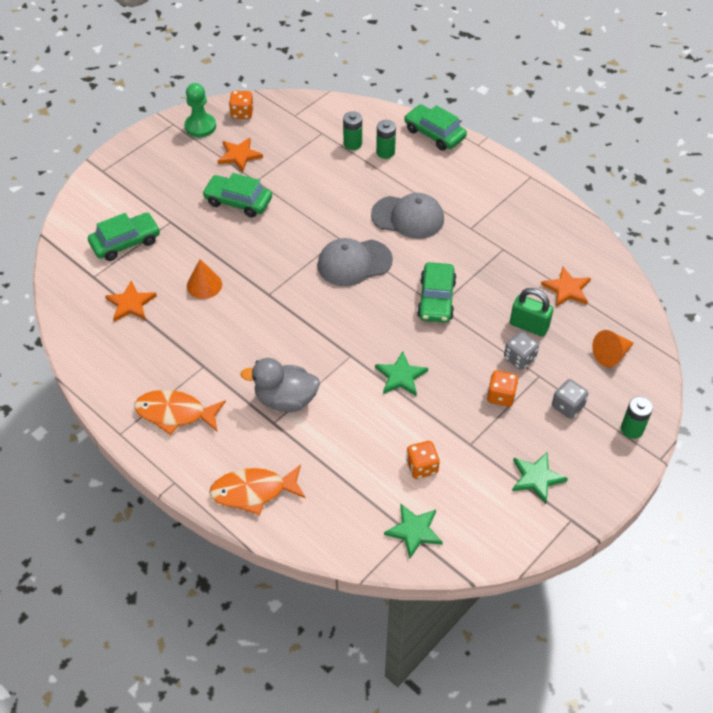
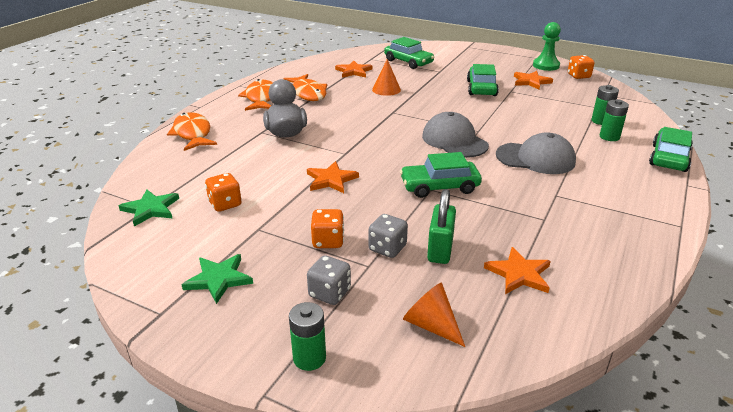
camera: 75 degrees right, 20 degrees down
(181, 362) = (308, 93): none -> orange fish
(401, 376) = (331, 180): green star -> orange star
(408, 217) = (535, 158): grey cap -> grey cap turned 75 degrees counterclockwise

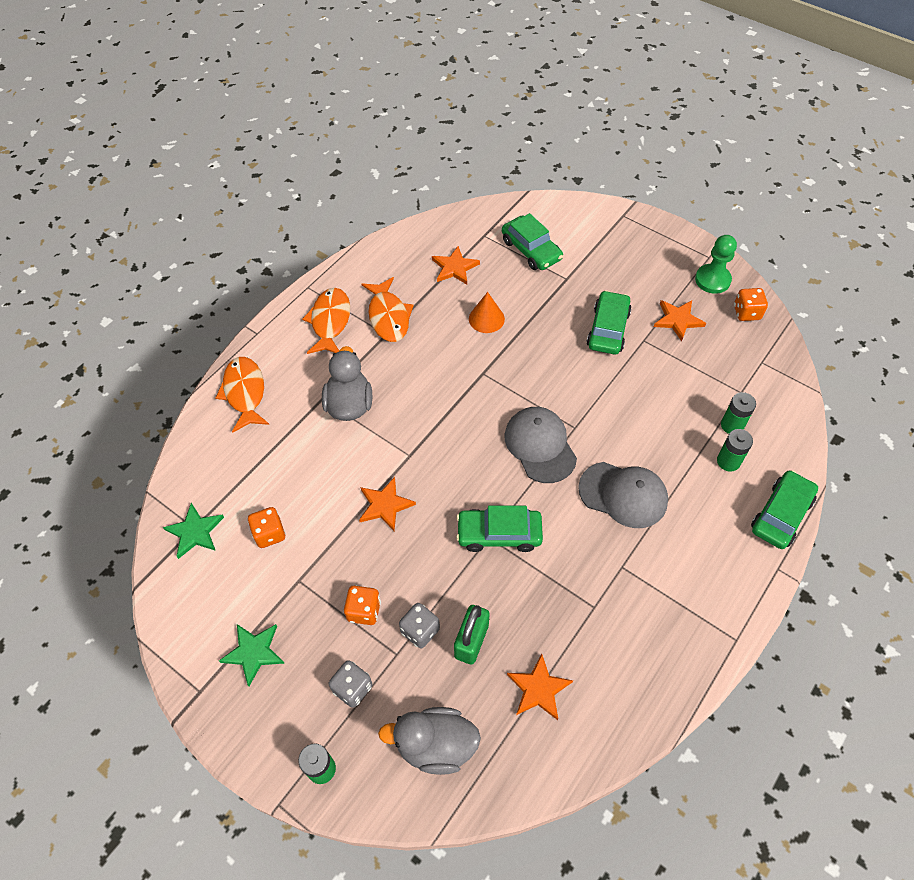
camera: 10 degrees right, 25 degrees up
(431, 325) = (435, 745): orange cone -> grey duck

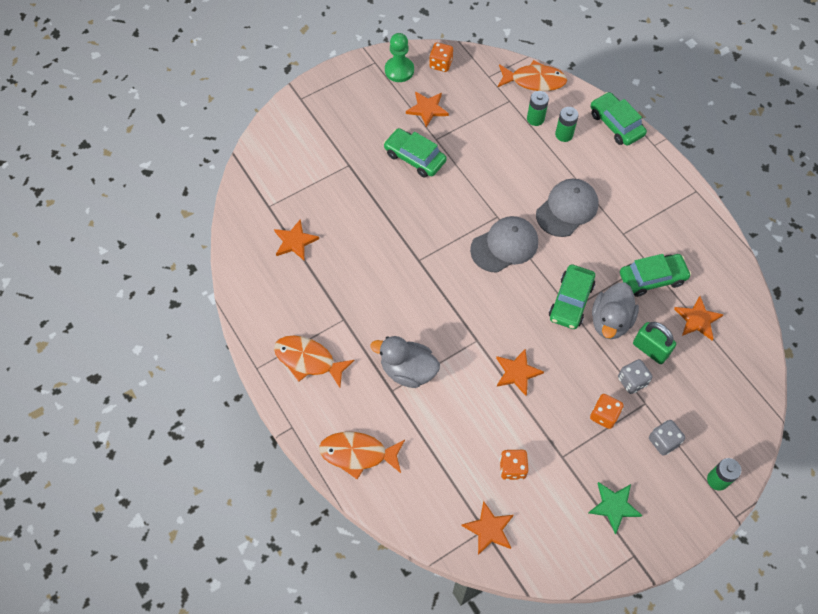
camera: 70 degrees left, 5 degrees up
(195, 532) = (489, 529): green star -> orange star
(388, 316) = (325, 311): orange fish -> orange fish (534, 81)
(435, 745) = (720, 398): grey duck -> grey duck (610, 321)
(486, 319) = (364, 237): orange cone -> none
(531, 250) = (304, 177): green car -> green car (652, 278)
(540, 446) = (504, 245): grey cap -> grey cap turned 150 degrees clockwise

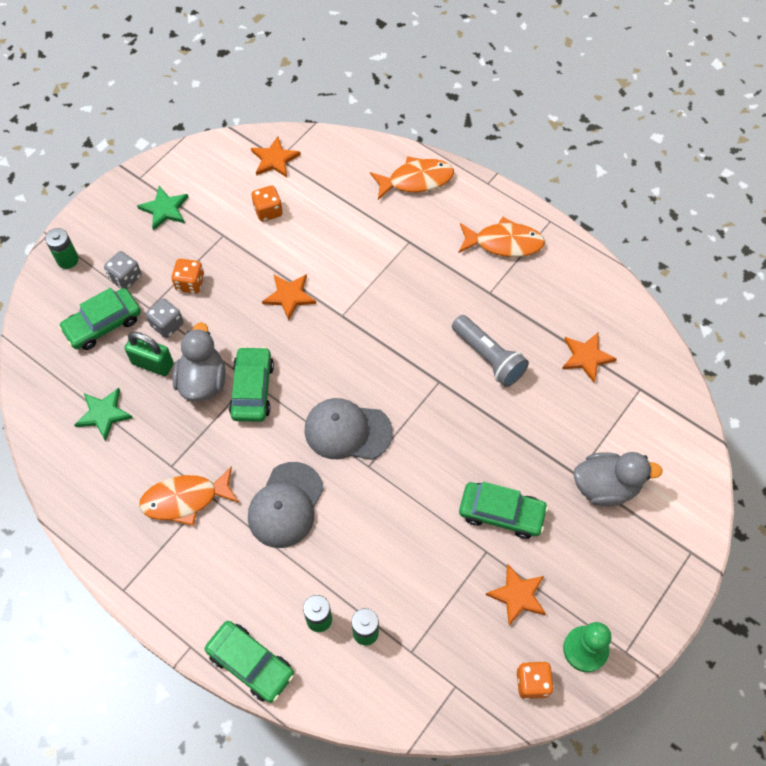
camera: 160 degrees right, 0 degrees up
(371, 265) = (488, 358): none -> grey flashlight
(408, 370) = (401, 264): grey duck -> grey duck (605, 487)
(504, 245) = (347, 431): grey cap -> grey cap turned 60 degrees clockwise
(534, 81) = (387, 702): orange fish -> orange fish (185, 499)
(652, 278) = (163, 447): green car -> green car (103, 324)
(697, 319) = (103, 414): orange star -> green star

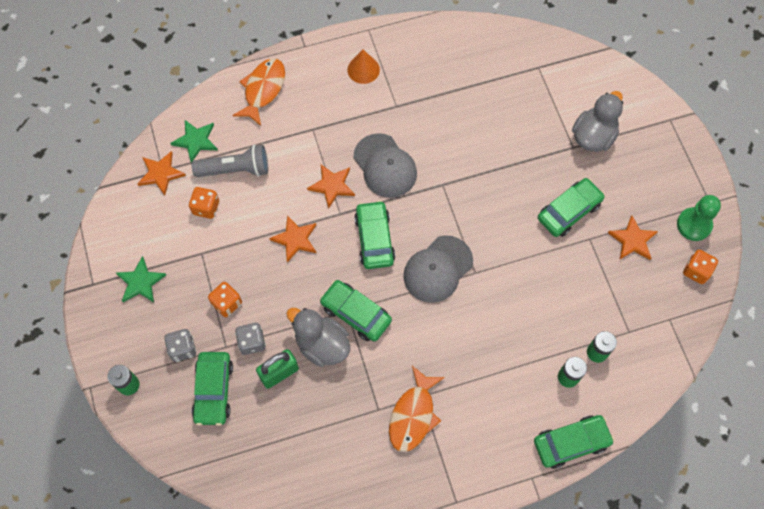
camera: 55 degrees left, 5 degrees up
(103, 414) = (297, 435): green star -> green star (196, 141)
(286, 505) = (467, 347): grey cap -> grey cap (385, 166)
(338, 359) = (374, 239): none -> green car
(488, 358) = (447, 141): grey flashlight -> grey flashlight (236, 169)
(504, 243) = (363, 69): orange fish -> orange cone
(586, 357) = (492, 82): orange star -> orange star (332, 186)

